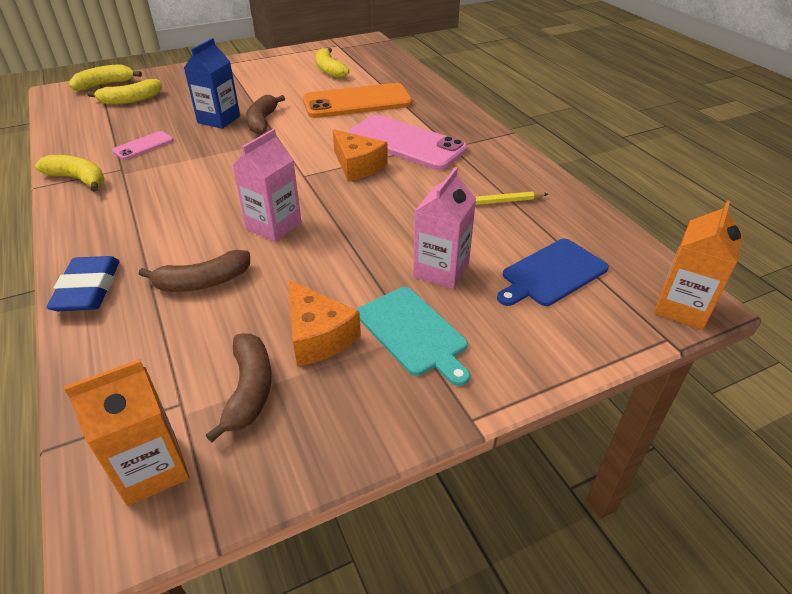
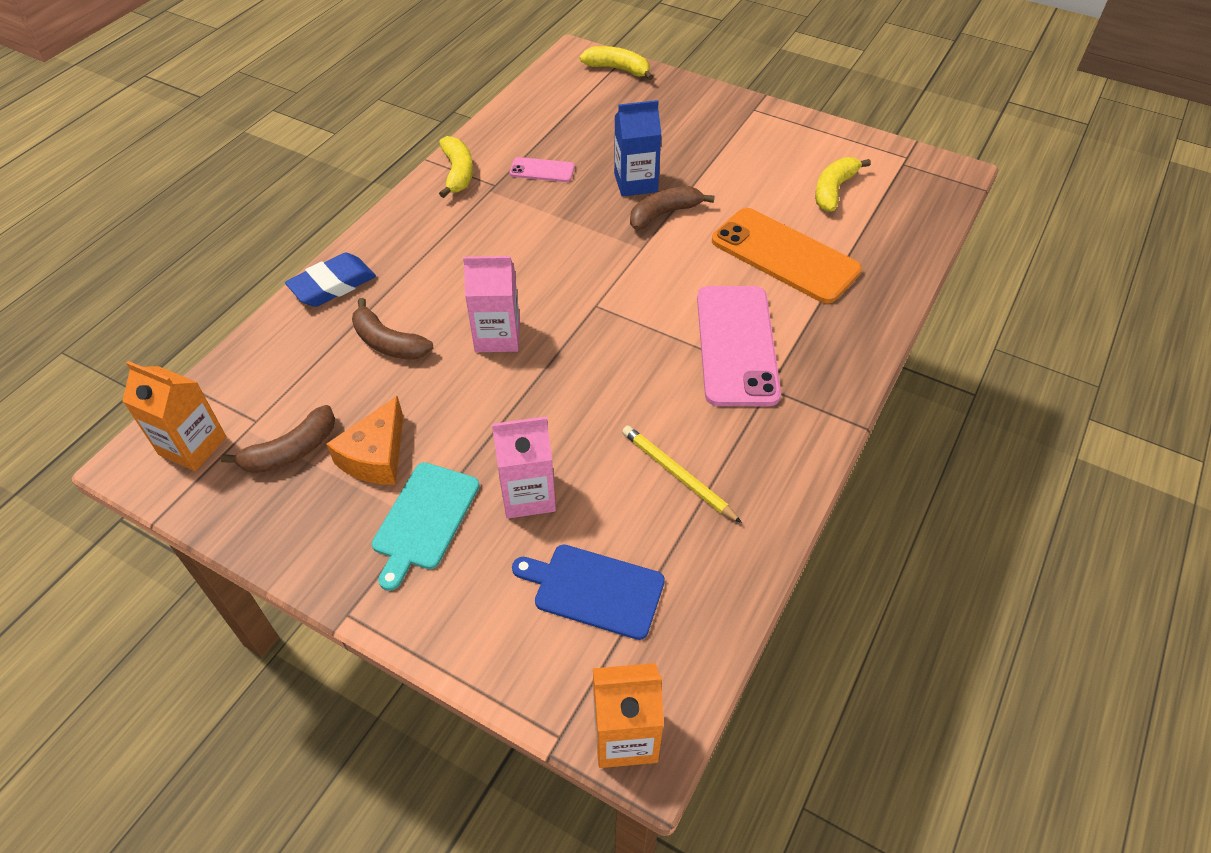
camera: 55 degrees right, 10 degrees up
(131, 100) = (608, 105): yellow banana -> none
(357, 166) = (651, 333): orange cheese -> none

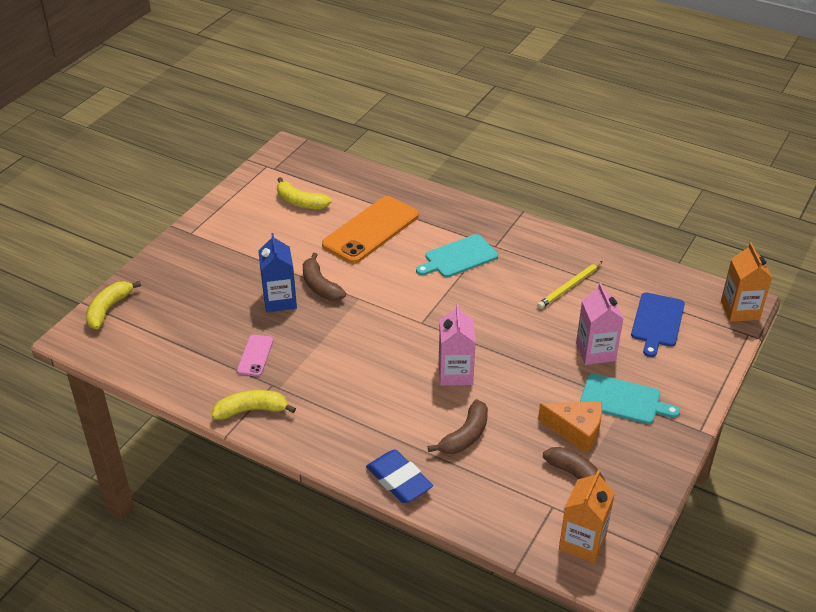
camera: 90 degrees left, 10 degrees down
(736, 345) = (458, 257): pink phone -> turquoise cutting board

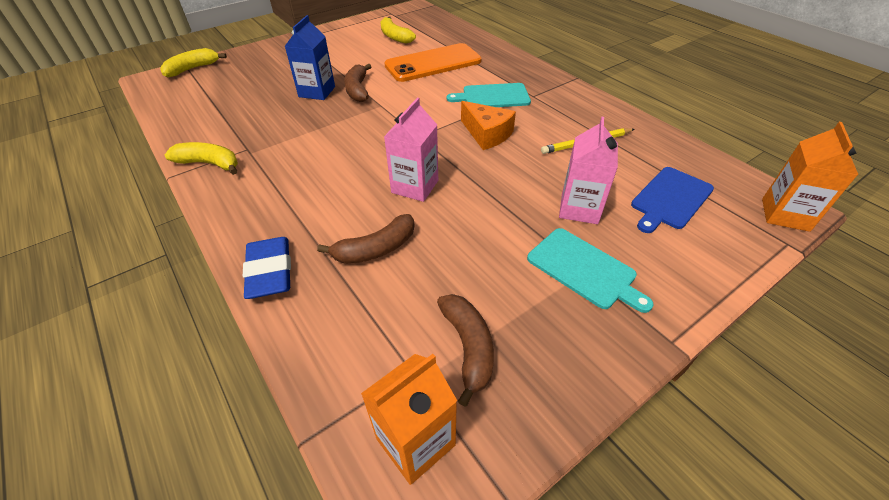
camera: 25 degrees right, 5 degrees up
(255, 355) = (257, 124): pink phone -> none
(576, 430) = (504, 285): orange cheese -> orange cheese (487, 134)

